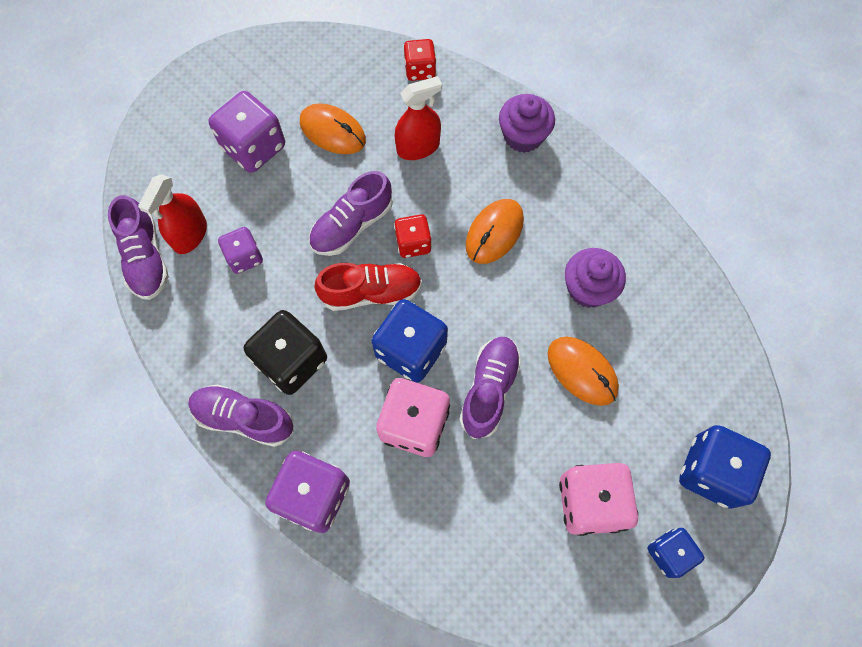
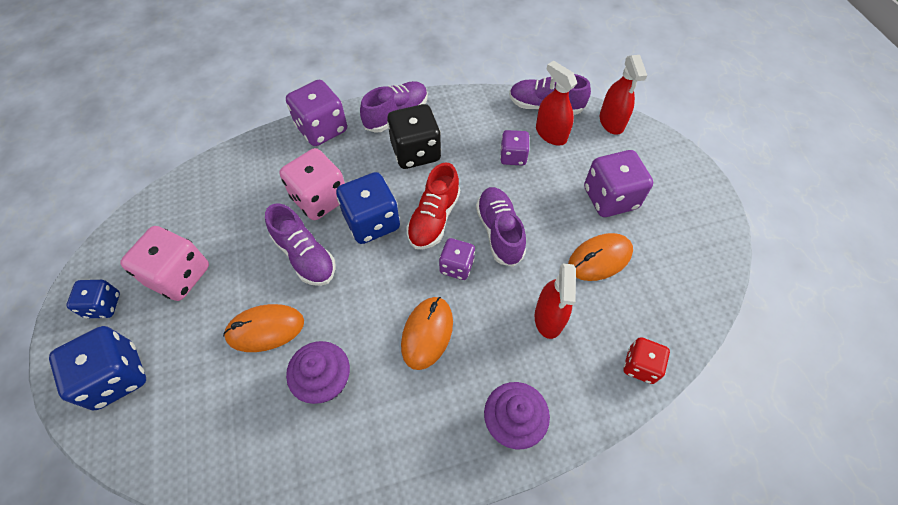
camera: 120 degrees right, 10 degrees down
(140, 183) = (611, 122): none -> red spray bottle
(413, 243) = (456, 266): red dice -> purple dice
(494, 232) = (427, 333): orange mouse -> orange mouse turned 45 degrees clockwise

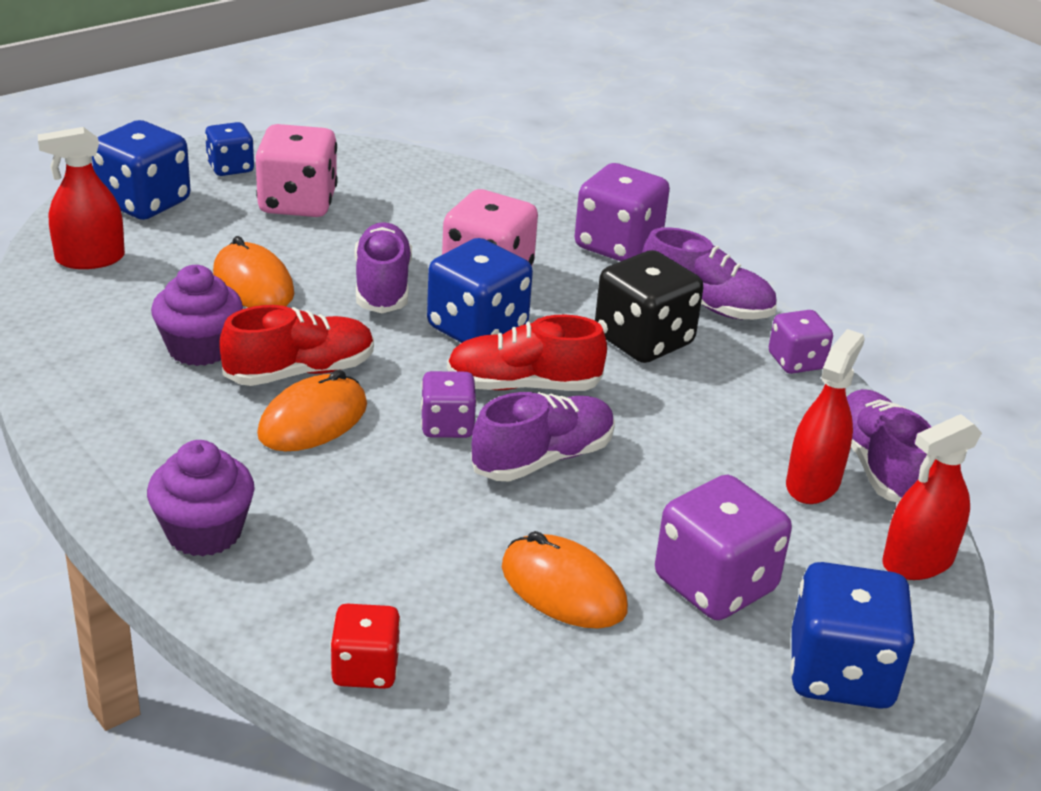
camera: 65 degrees right, 25 degrees down
(305, 256) = (382, 286): purple shoe -> purple shoe turned 150 degrees clockwise
(376, 327) = (300, 372): none -> red shoe
(427, 333) = (313, 420): orange mouse -> orange mouse turned 45 degrees counterclockwise
(513, 156) = (719, 446): purple dice -> purple dice (796, 362)
(549, 317) = (405, 542): red spray bottle -> red spray bottle (90, 259)
(673, 177) = (840, 673): none -> blue dice

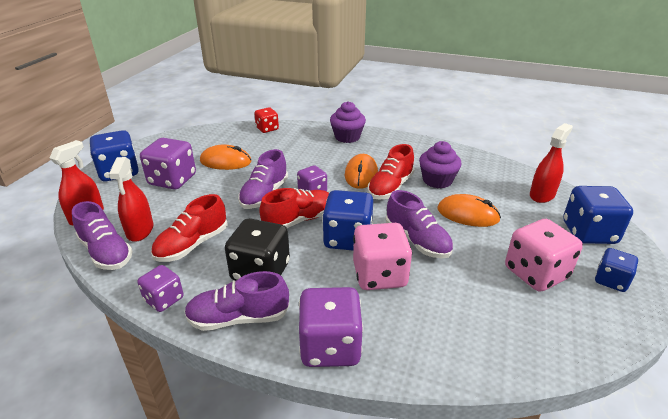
camera: 150 degrees right, 0 degrees up
(727, 419) = (192, 245): none -> red shoe

